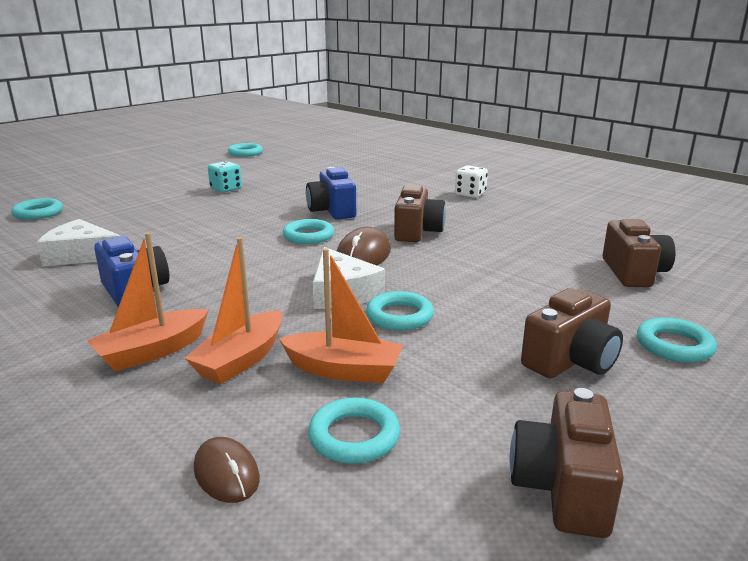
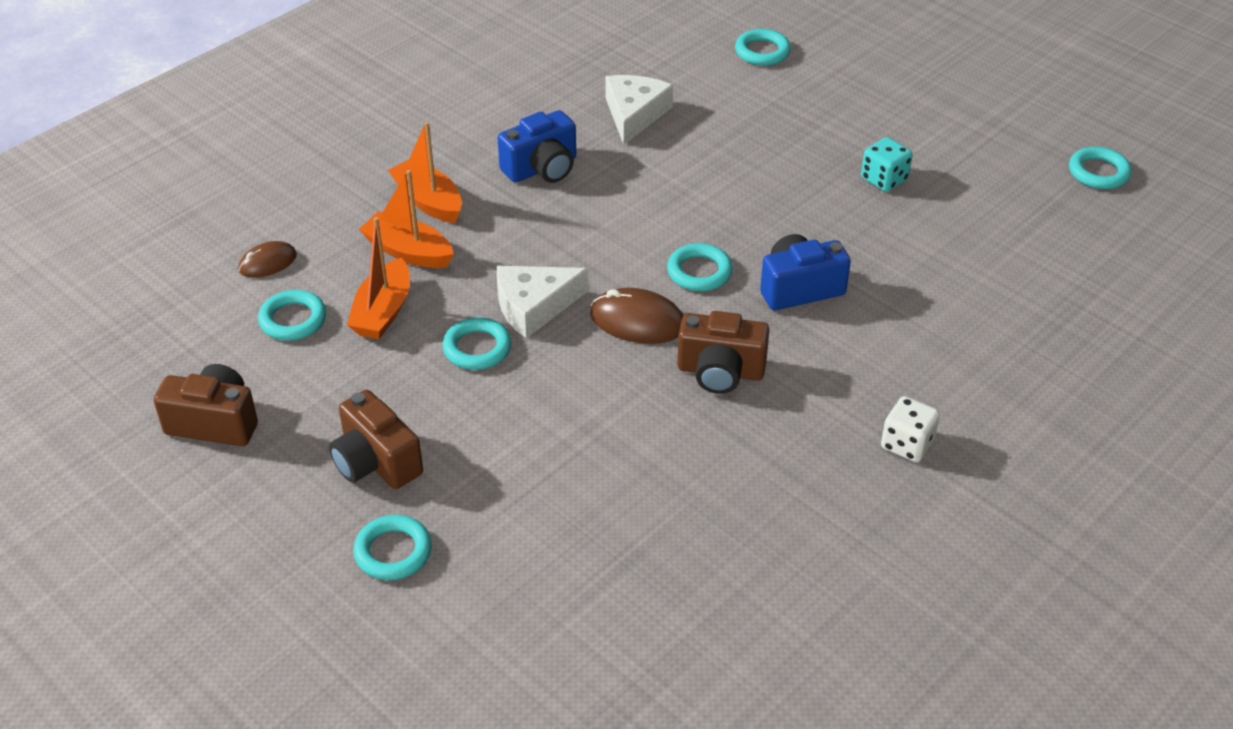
camera: 90 degrees right, 20 degrees up
(633, 273) = (579, 572): brown camera -> none

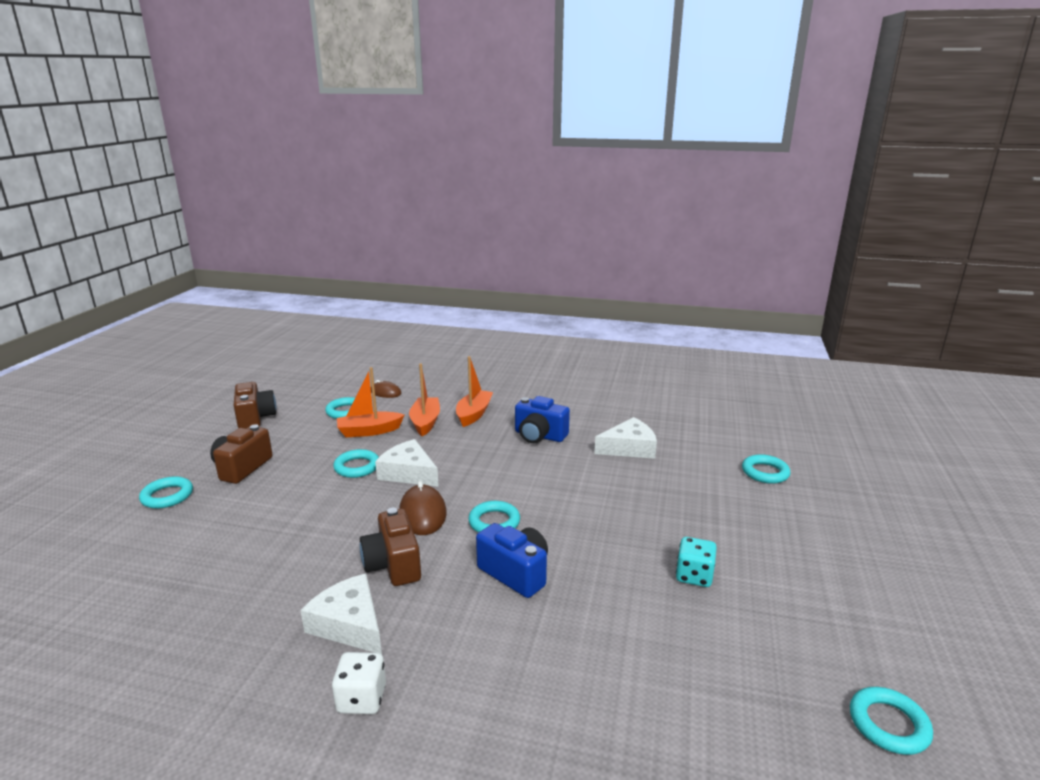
camera: 60 degrees right, 20 degrees down
(797, 429) = (349, 624): none -> white cheese

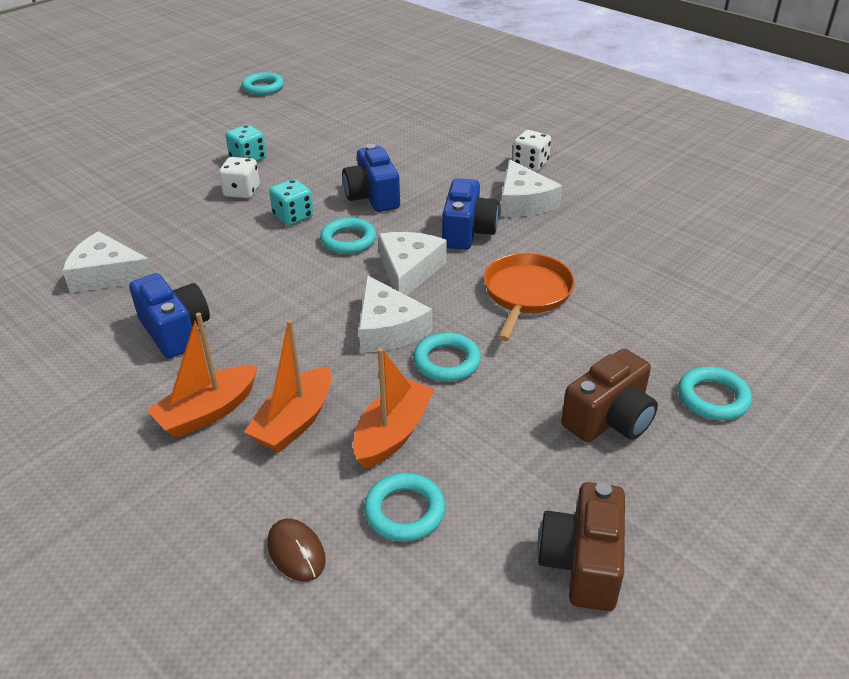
camera: 150 degrees left, 15 degrees up
(316, 524) = (526, 294): none -> orange pan
(369, 431) = (392, 433): orange boat -> orange boat turned 75 degrees counterclockwise
(393, 565) = (467, 232): brown camera -> blue camera
(422, 513) = (409, 270): brown mouse -> white cheese
(564, 527) = (293, 216): none -> turquoise dice
(641, 536) = (242, 191): none -> white dice
(765, 472) = (42, 205): turquoise ring -> none

